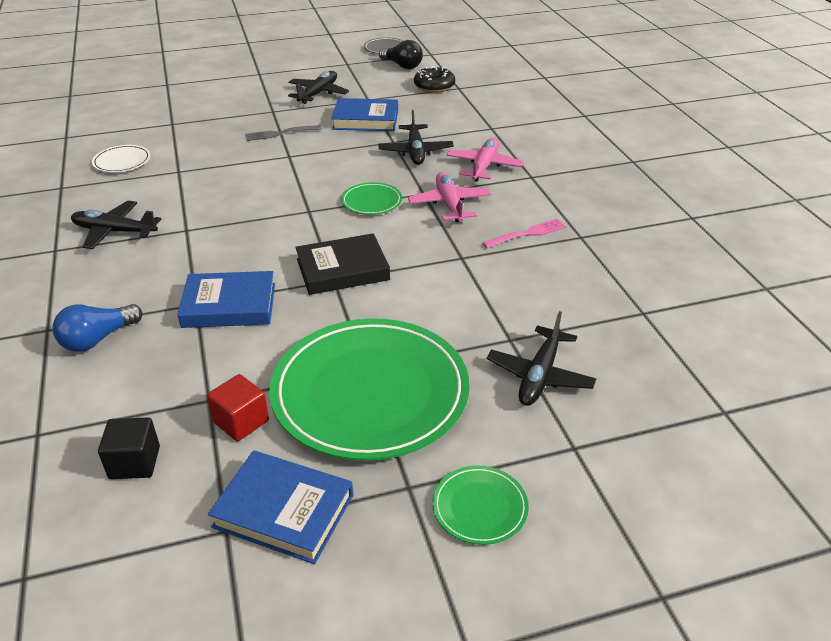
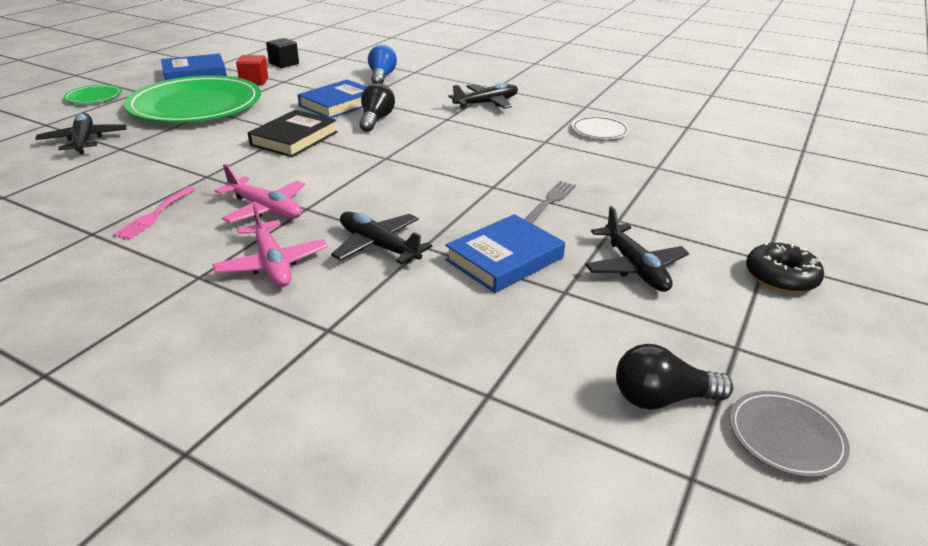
camera: 135 degrees right, 5 degrees down
(240, 260) = (376, 120): none -> black light bulb
(371, 201) = (344, 183): green plate -> none
(434, 86) = (528, 374): black donut -> black donut (781, 277)

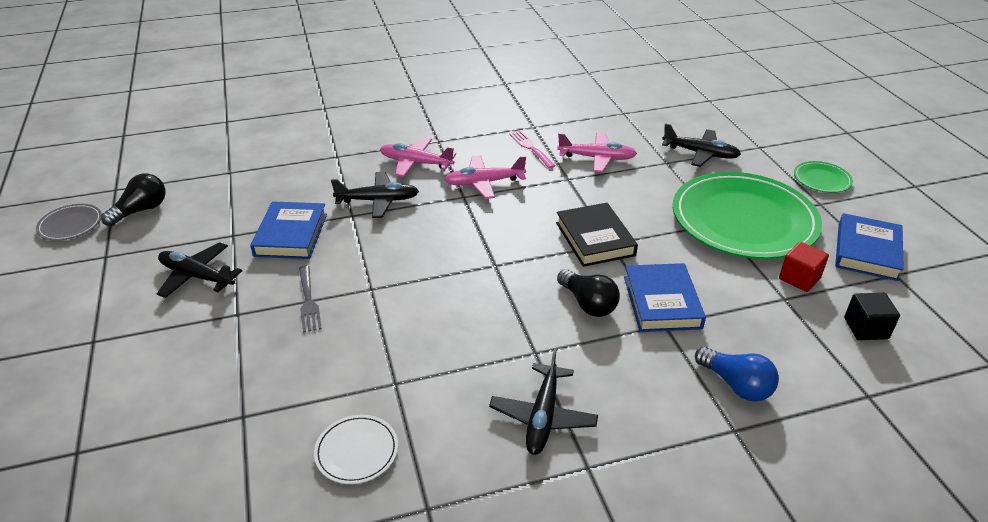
camera: 135 degrees right, 5 degrees up
(143, 177) = (597, 158): none -> pink plane
(781, 277) = (78, 328): black donut -> none

